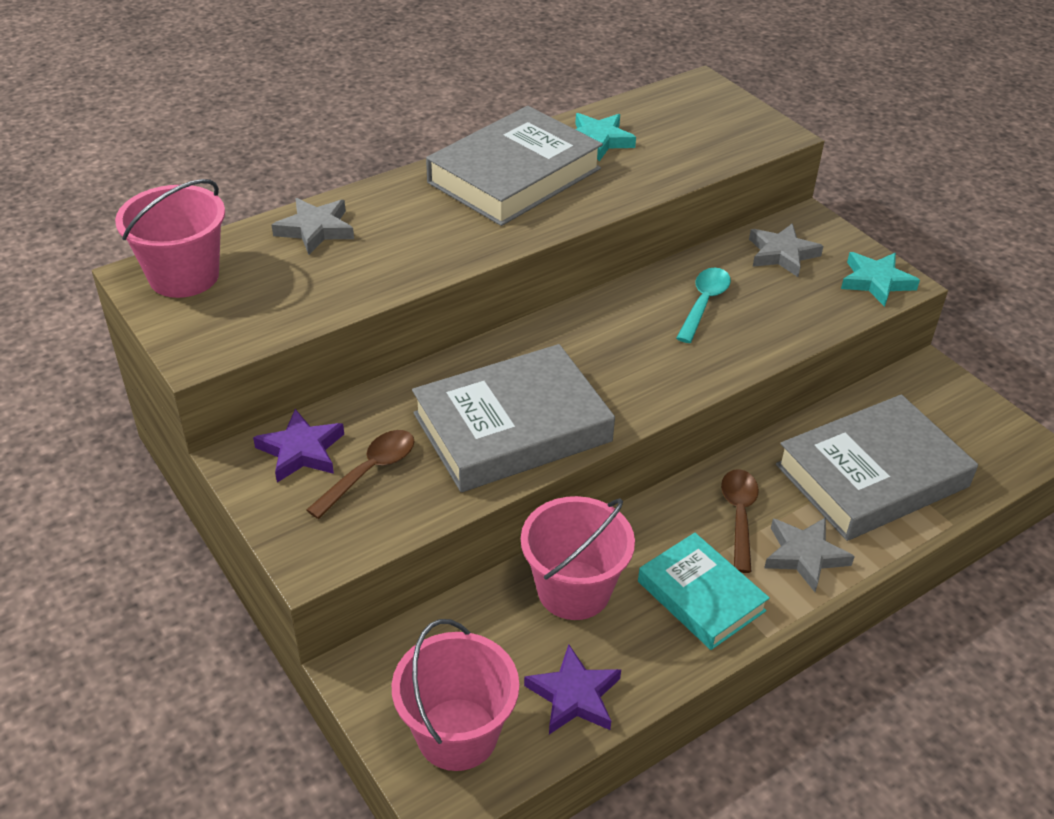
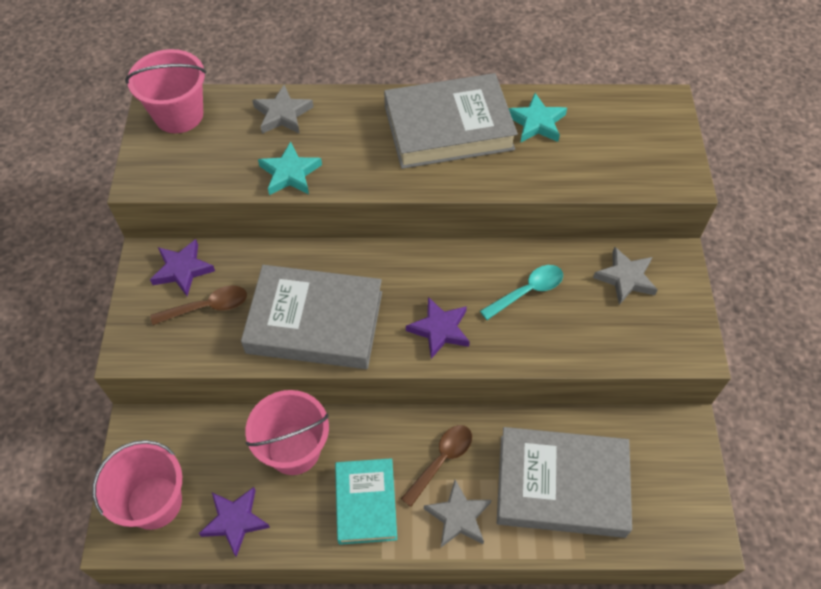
camera: 35 degrees right, 15 degrees up
(651, 373) = (440, 329): none -> purple star
(876, 282) = (677, 341): turquoise star -> turquoise star (290, 173)

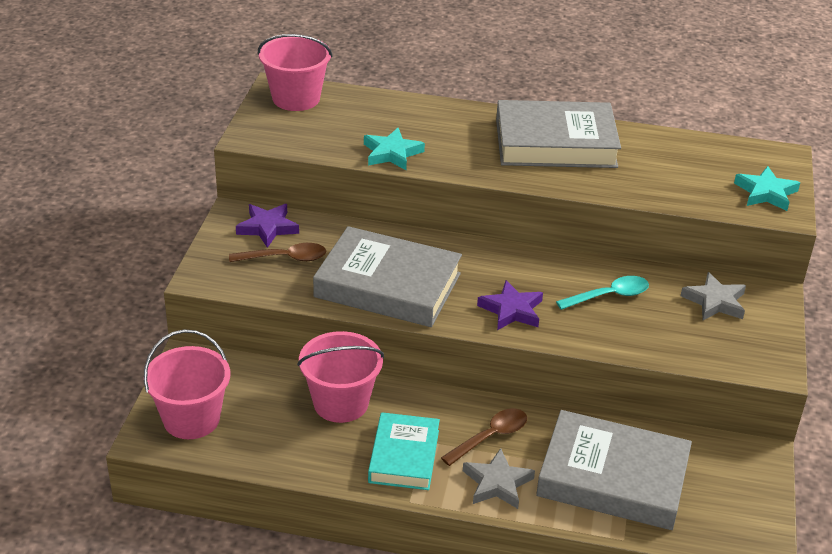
camera: 10 degrees right, 20 degrees down
(235, 521) = (268, 447): purple star -> none
(283, 114) = (395, 111): grey star -> none
(536, 122) = (645, 151): turquoise star -> turquoise star (766, 193)

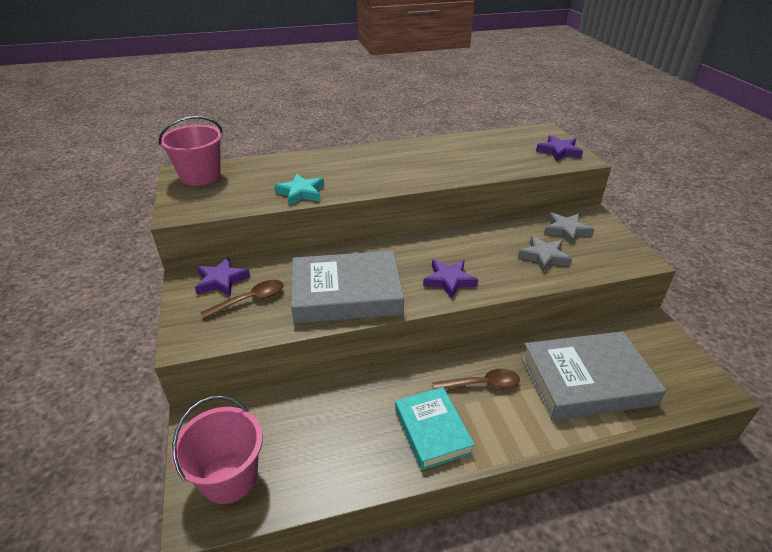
camera: 25 degrees left, 0 degrees up
(341, 403) = (352, 404): pink bucket -> none
(490, 437) = (482, 384): brown spoon -> brown spoon turned 60 degrees clockwise
(497, 483) = (516, 422): grey star -> grey star (544, 256)
(555, 143) = (408, 157): grey book -> none
(609, 296) = (502, 248): turquoise spoon -> none
(766, 193) = (559, 151): turquoise star -> purple star

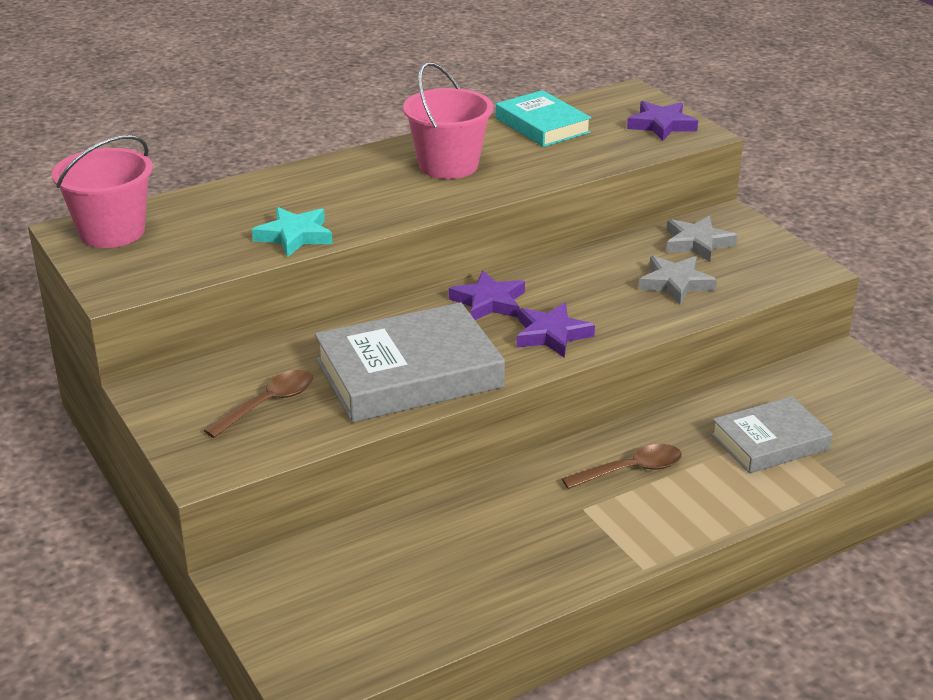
camera: 15 degrees left, 5 degrees down
(221, 280) = (206, 386): purple star -> purple star (489, 302)
(229, 477) = (328, 634): pink bucket -> pink bucket (448, 165)
(432, 430) = (583, 533): turquoise book -> turquoise book (542, 125)
(586, 380) = (770, 442): grey book -> grey book, size x0.62

